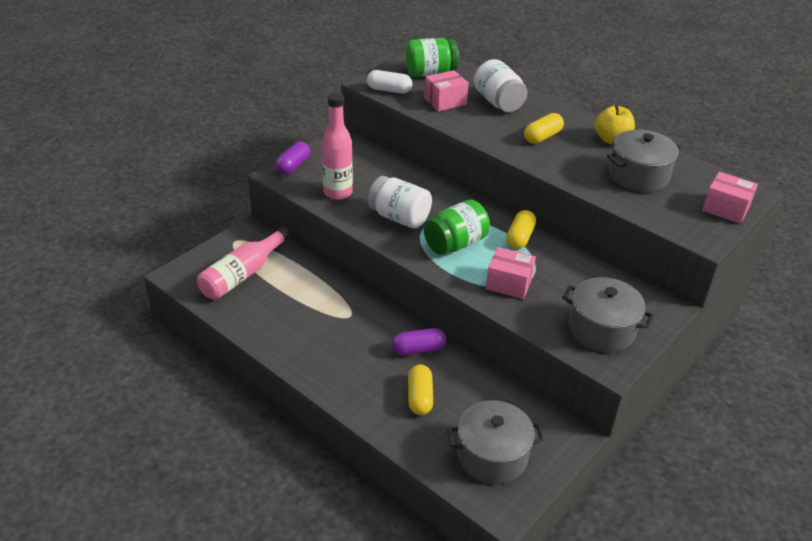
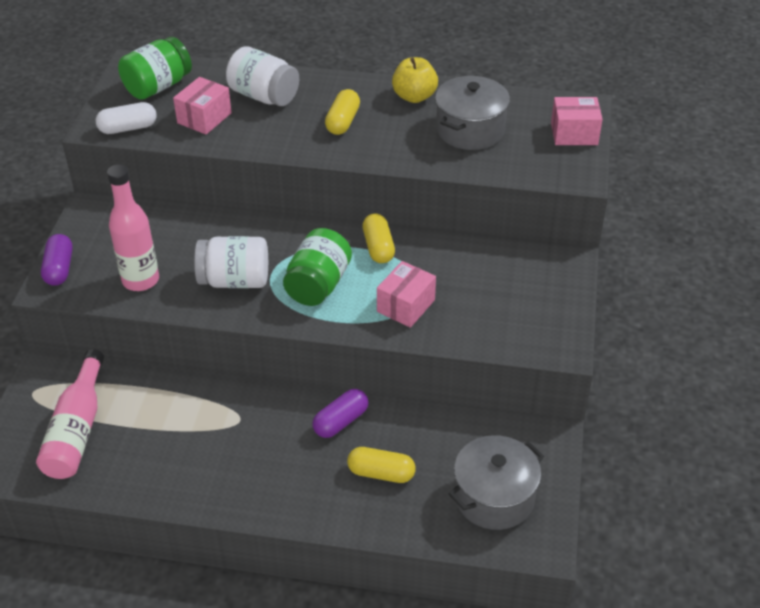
camera: 30 degrees left, 5 degrees up
(419, 397) = (381, 473): yellow capsule -> yellow capsule turned 45 degrees counterclockwise
(509, 283) = (406, 306): pink box -> pink box turned 45 degrees counterclockwise
(601, 329) = (528, 314): grey pot -> none

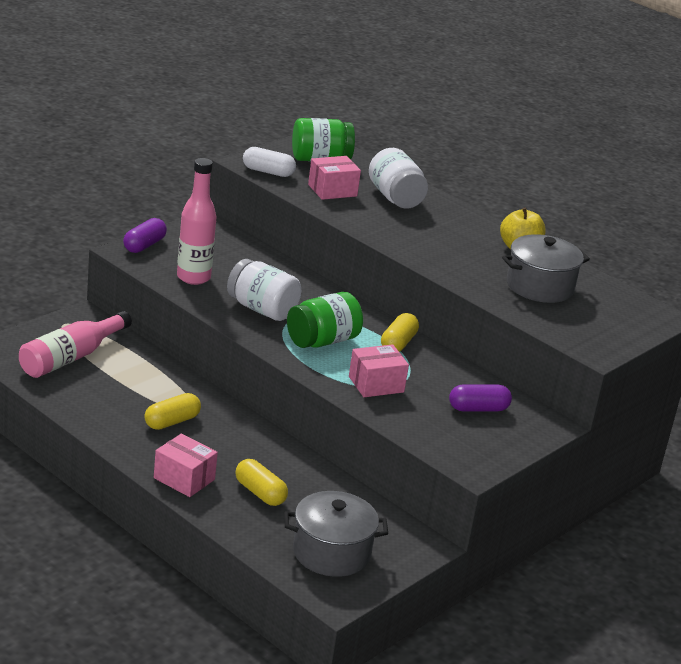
camera: 30 degrees right, 15 degrees down
(341, 421) = (265, 450): purple capsule -> purple capsule (478, 409)
(342, 122) = (439, 237): yellow capsule -> yellow capsule (172, 422)
(574, 134) = (629, 327): pink box -> pink box (184, 479)

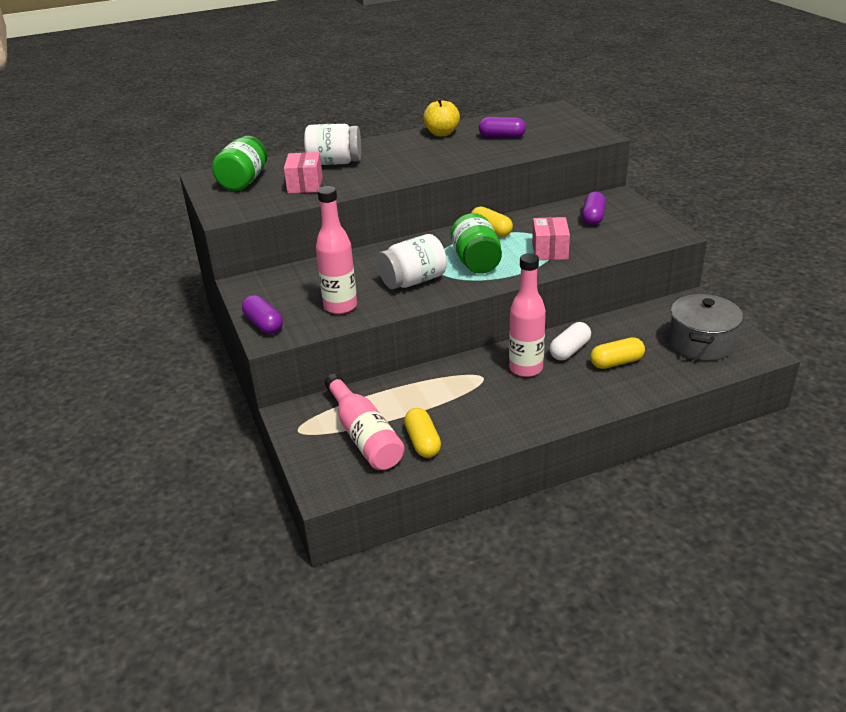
camera: 60 degrees left, 5 degrees up
(172, 422) = (497, 391): yellow capsule -> yellow capsule (422, 442)
(184, 479) = (589, 399): pink box -> none
(218, 435) = (526, 368): none -> pink bottle
(268, 172) = (251, 207): white capsule -> white capsule (569, 350)
(540, 286) = (502, 137): grey pot -> purple capsule

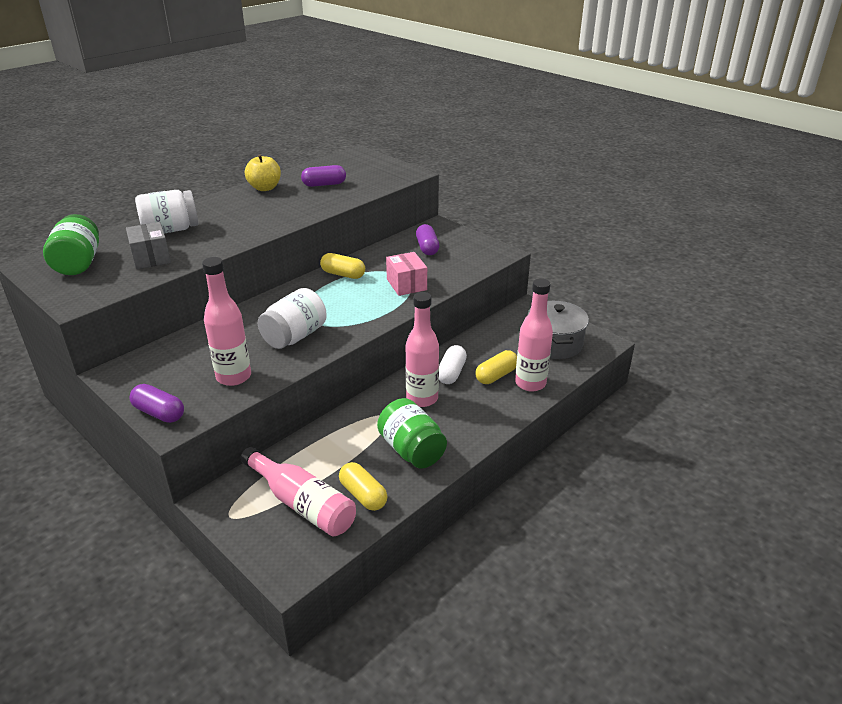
camera: 25 degrees left, 0 degrees up
(305, 185) = (151, 257): pink box -> grey box
(476, 262) = (345, 307): green jar -> green jar (412, 450)
(649, 378) = (530, 383): none -> pink bottle

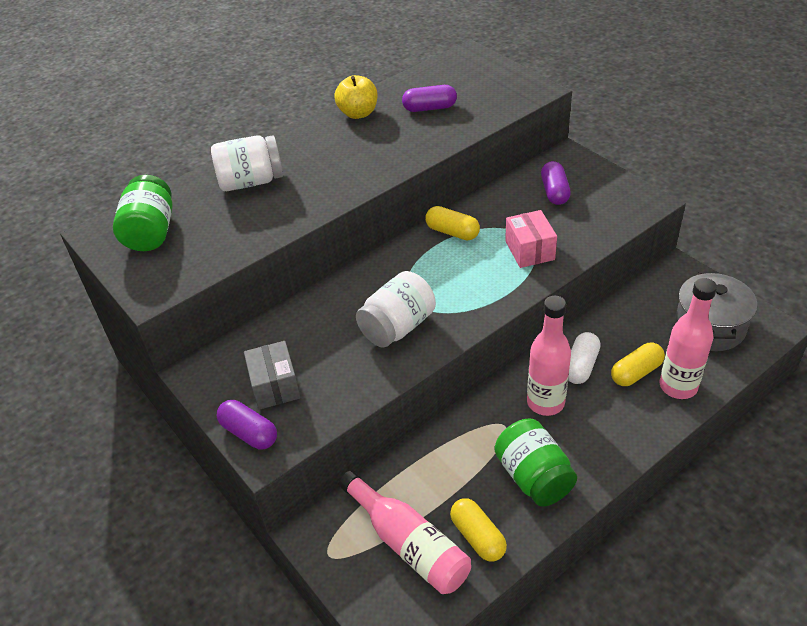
camera: 10 degrees right, 10 degrees up
(151, 257) = (231, 225): grey box -> grey box (275, 386)
(234, 377) = (330, 384): pink bottle -> none

